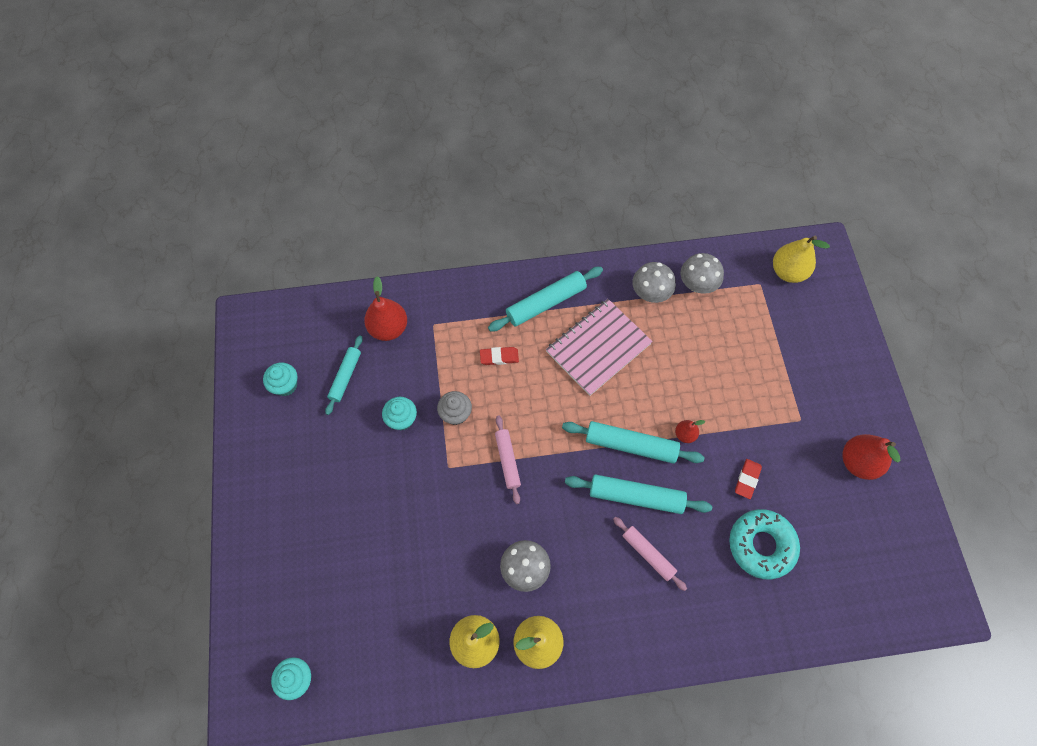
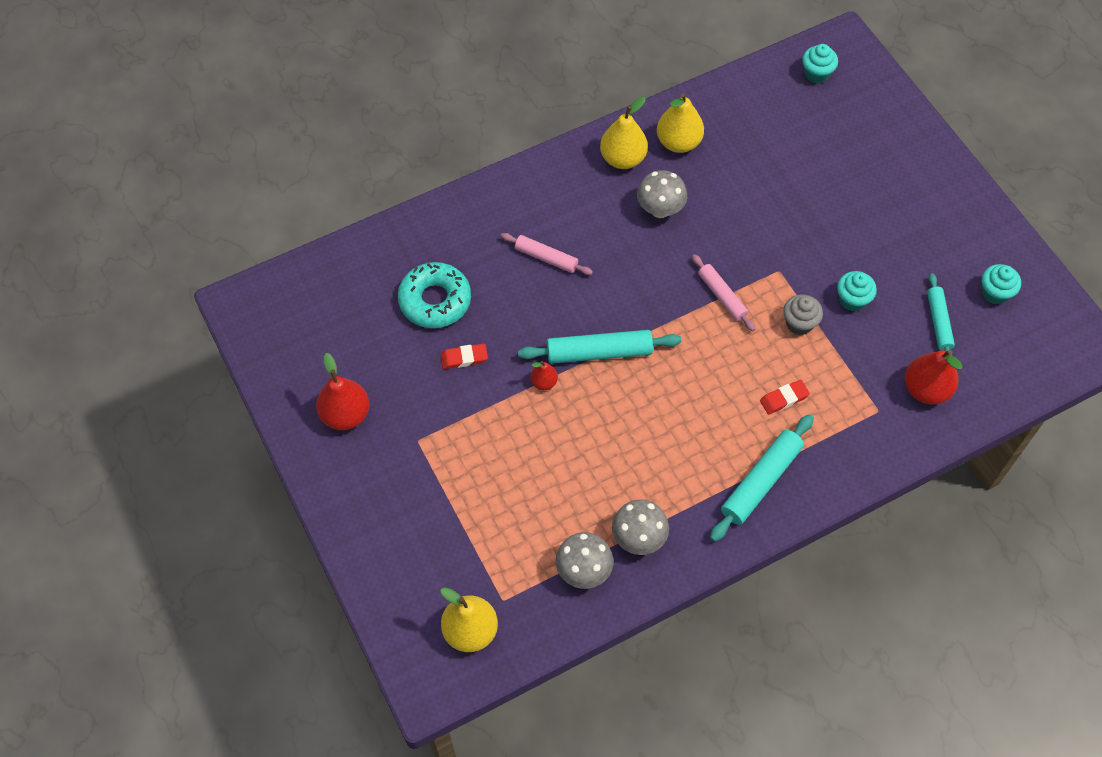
camera: 160 degrees right, 5 degrees down
(598, 348) = (675, 447): pink notebook -> none
(636, 496) = (576, 304): turquoise rolling pin -> none
(747, 479) = (464, 358): red eraser -> red eraser turned 75 degrees clockwise

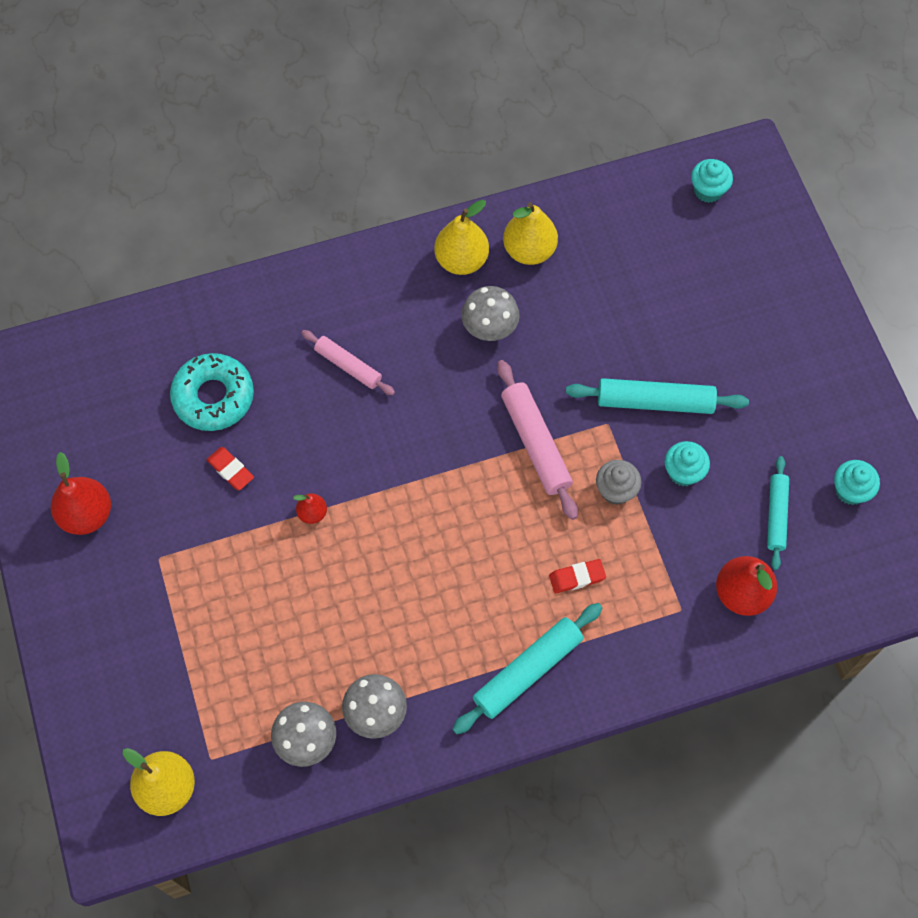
camera: 10 degrees right, 5 degrees up
(464, 358) = (230, 470): red eraser -> red eraser turned 45 degrees clockwise
(599, 352) = (382, 488): turquoise rolling pin -> turquoise rolling pin (655, 401)
(722, 296) = (535, 443): pink rolling pin -> pink rolling pin, size x1.55

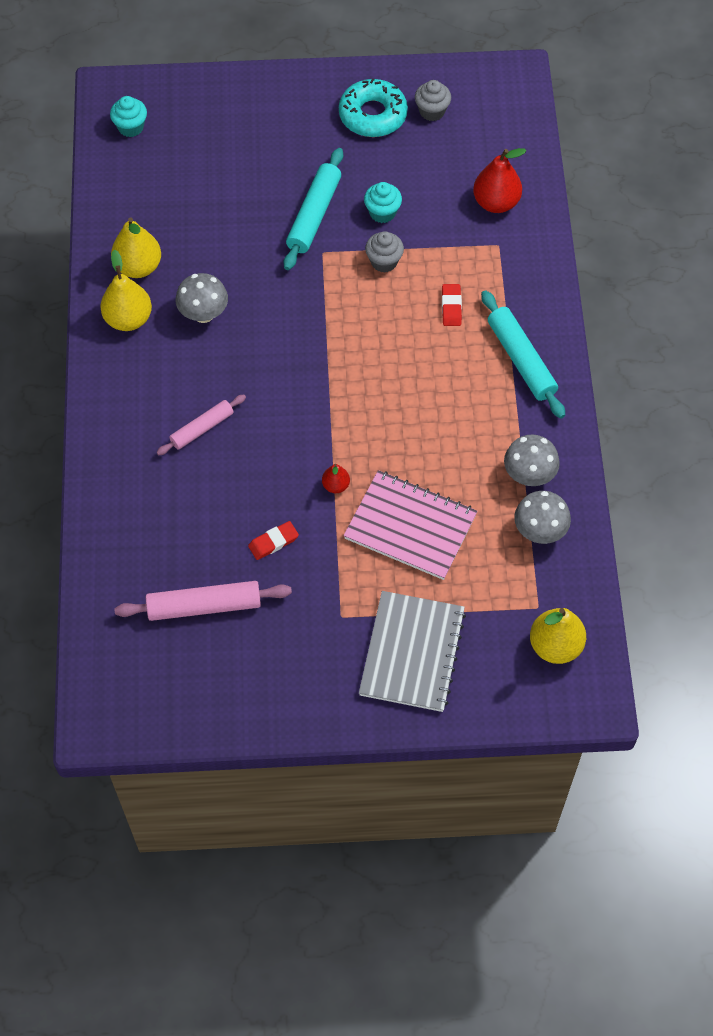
camera: 75 degrees left, 5 degrees down
(87, 514) = (280, 670): red pear -> none
(130, 638) = (412, 652): none -> grey notebook
(213, 397) = (195, 542): turquoise donut -> turquoise donut (373, 115)
(280, 601) = (410, 527): none -> pink notebook
(535, 443) = (324, 307): pink rolling pin -> pink rolling pin (204, 606)
(776, 515) = (438, 163): turquoise rolling pin -> none
(850, 490) = (432, 111): turquoise cupcake -> grey cupcake

